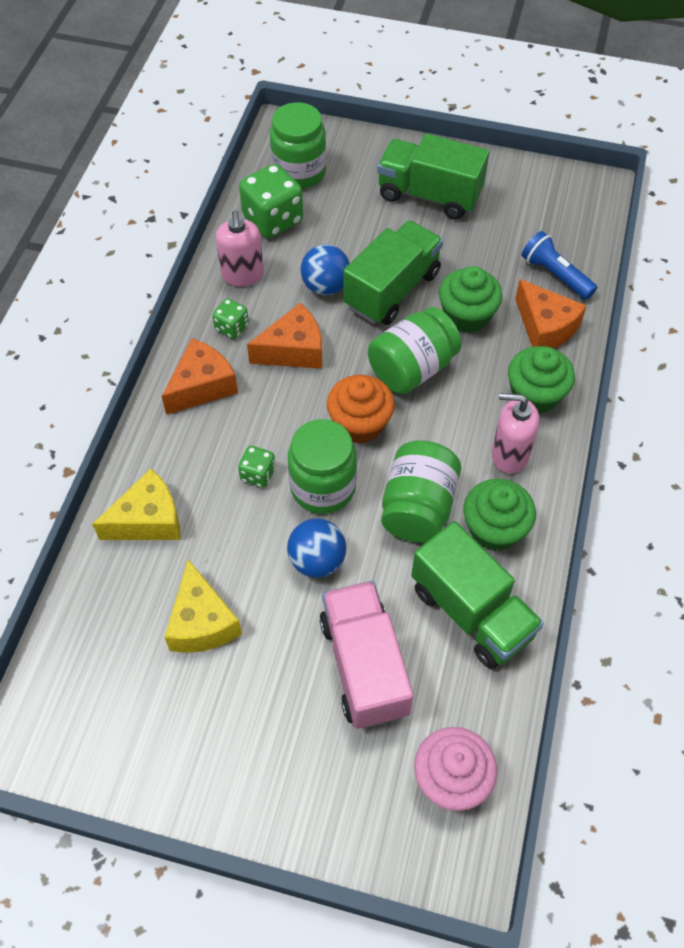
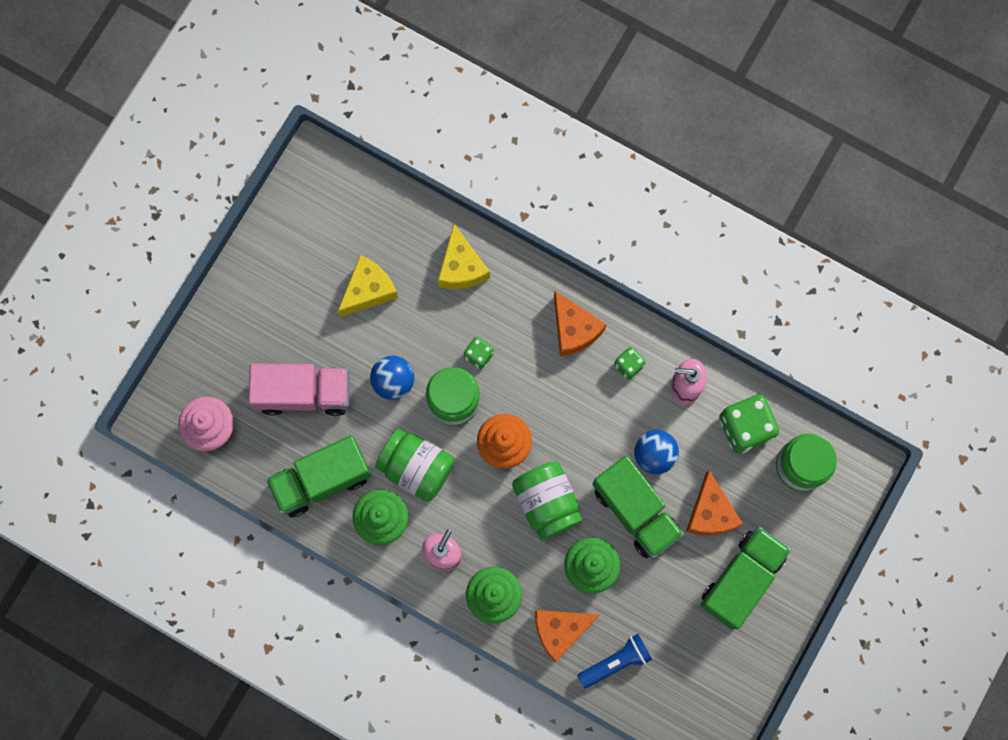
camera: 105 degrees right, 20 degrees up
(202, 622) = (368, 290): yellow cheese -> yellow cheese turned 135 degrees clockwise
(293, 350) = (591, 410): orange cheese -> orange cheese (710, 512)

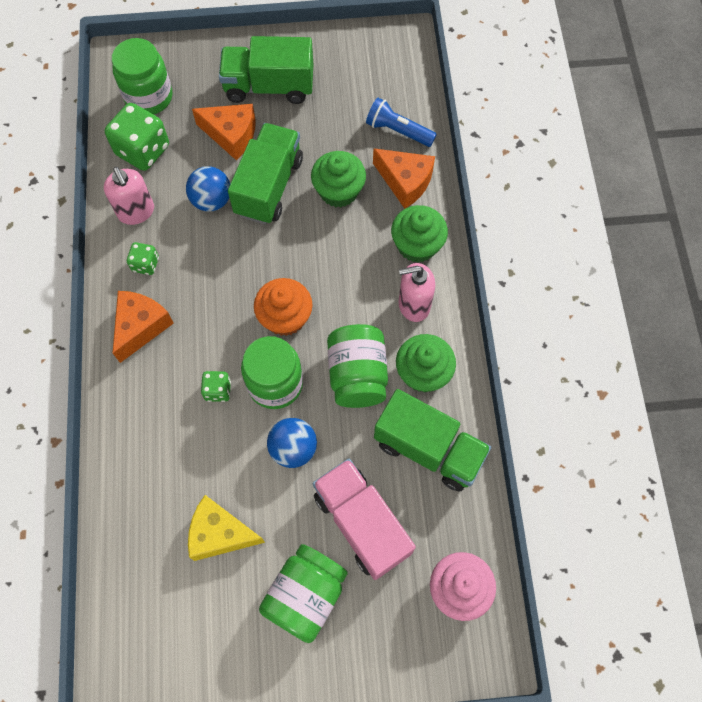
camera: 125 degrees left, 10 degrees down
(461, 267) = (142, 462): yellow cheese -> none
(547, 502) = (310, 254): green jar -> green jar (305, 595)
(710, 512) = (231, 135): orange cheese -> orange cheese turned 60 degrees clockwise

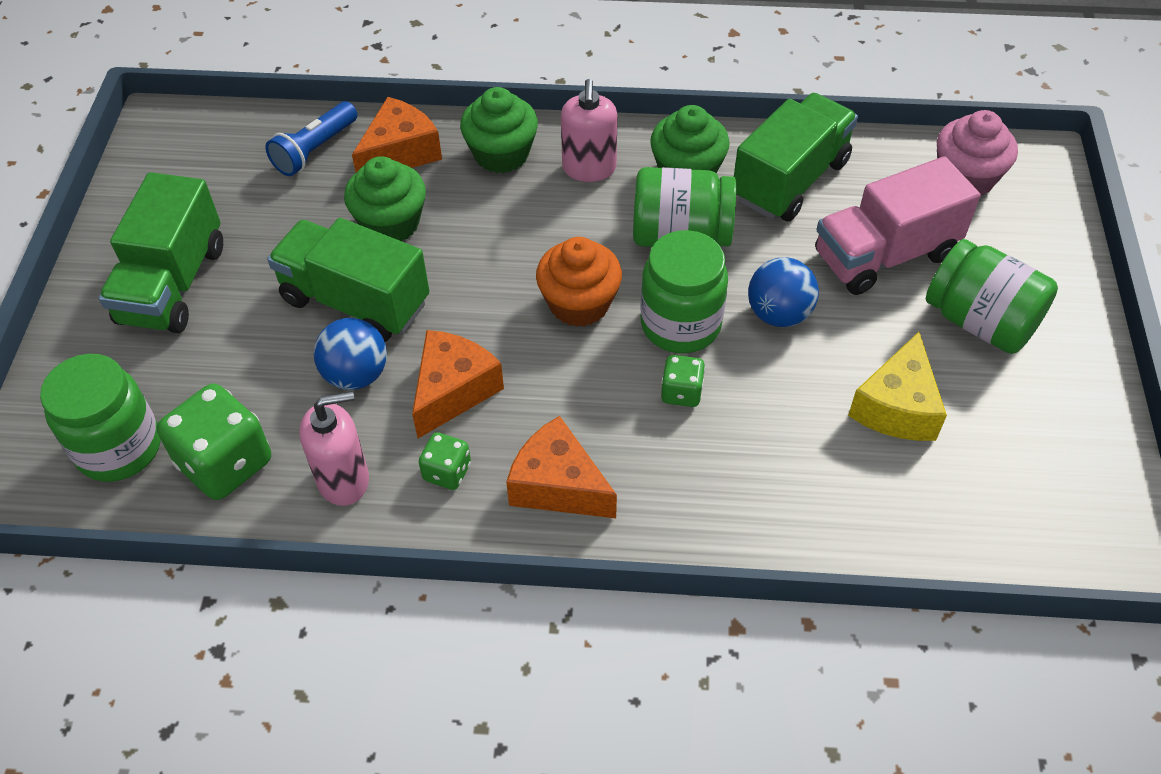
camera: 80 degrees left, 15 degrees down
(231, 135) = (244, 339): orange cheese -> orange cheese (453, 391)

